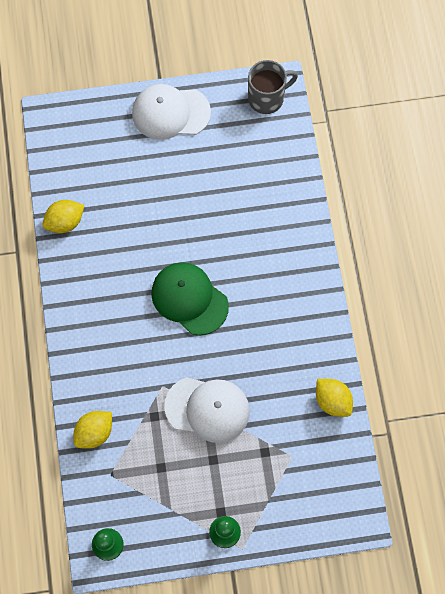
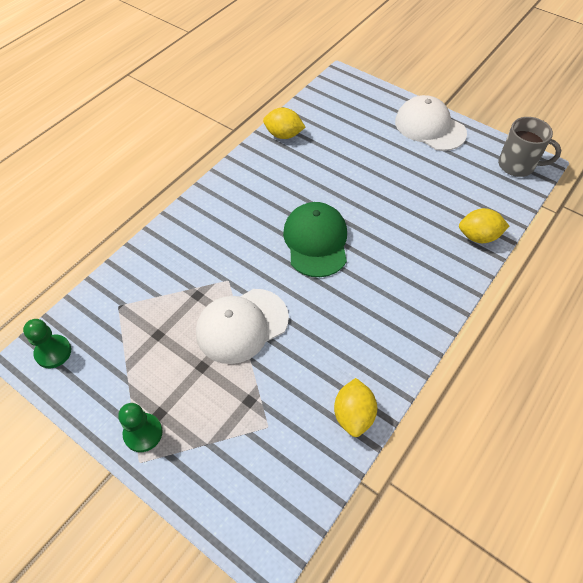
camera: 45 degrees right, 15 degrees down
(94, 433) = (144, 268): yellow lemon -> yellow lemon (478, 236)
(207, 409) = (242, 325): white cap -> white cap turned 90 degrees clockwise

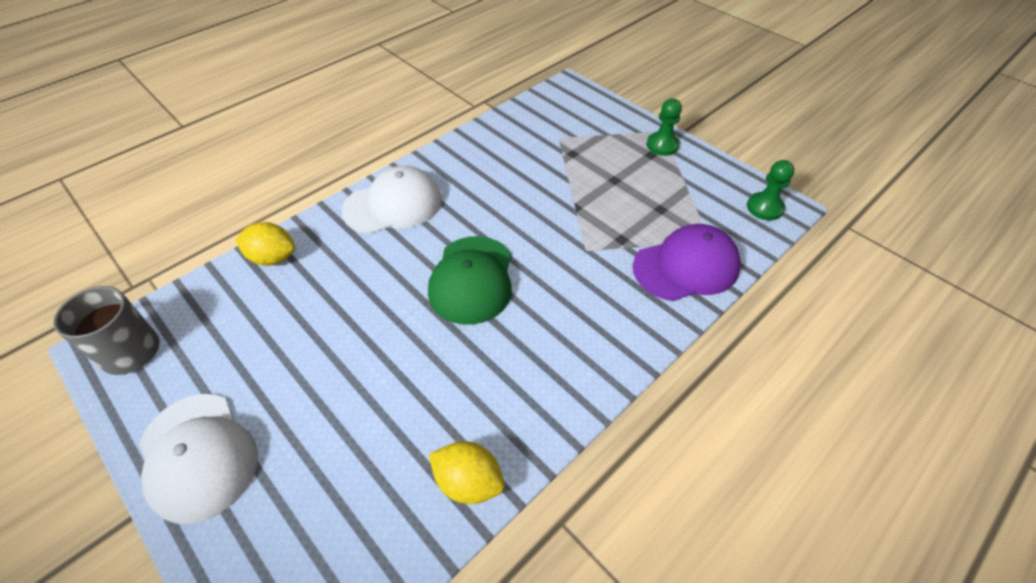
camera: 170 degrees left, 5 degrees down
(144, 276) = (686, 266): none -> purple cap
(242, 325) = (574, 206): white cap -> white cap (393, 205)
(353, 415) = (487, 136): yellow lemon -> none

